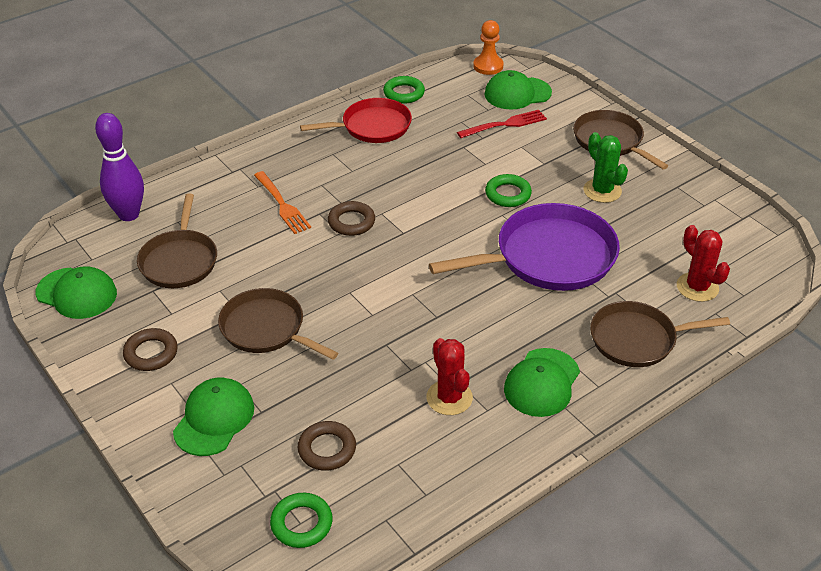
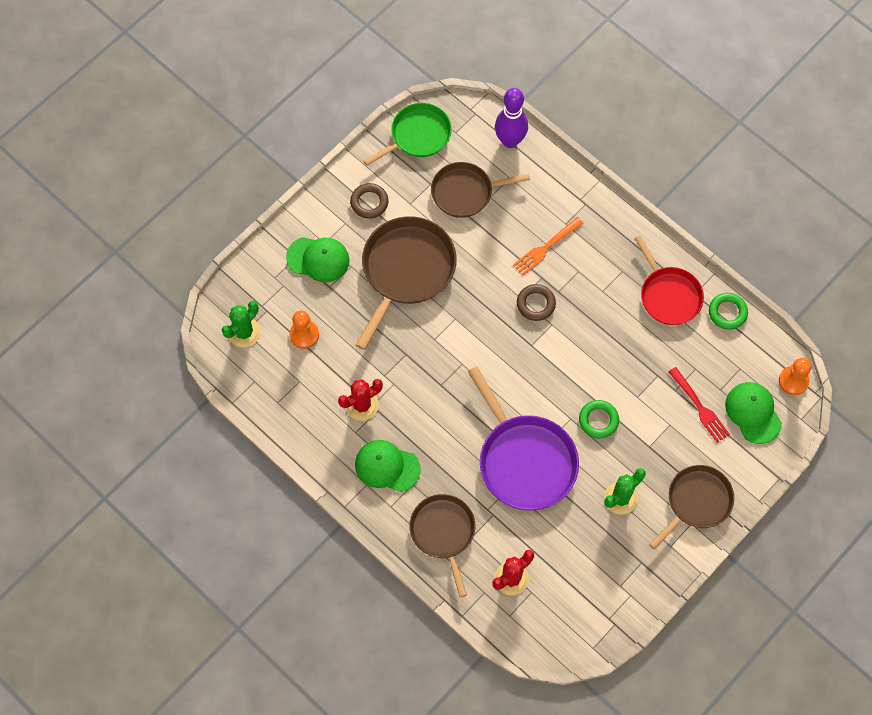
camera: 80 degrees right, 25 degrees up
(77, 293) = (418, 135): green cap -> green pan
(266, 329) = (406, 270): brown pan -> brown pan, size x1.52
(301, 523) = (244, 332): green ring -> green cactus
(327, 449) = (304, 335): brown ring -> orange pawn

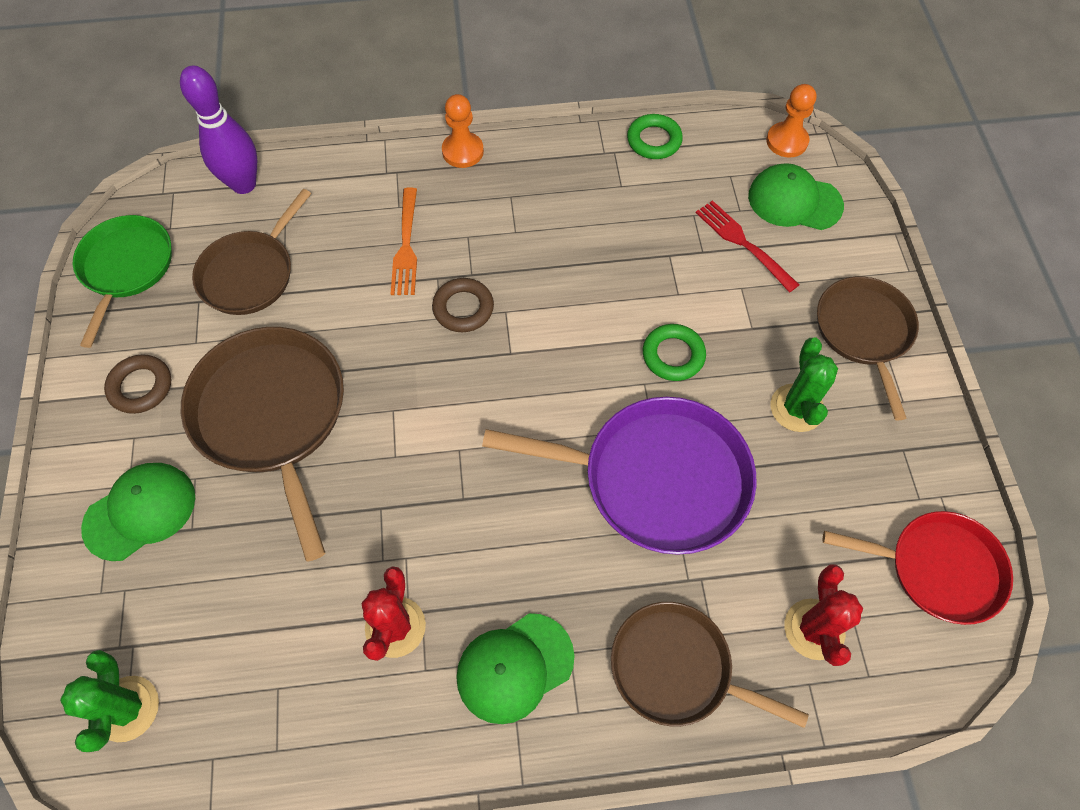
camera: 50 degrees left, 5 degrees down
(304, 335) = (220, 621): orange pawn -> orange pawn (463, 151)
(669, 295) = (583, 176): red pan -> red pan (938, 569)
(699, 407) = (744, 244): red fork -> red fork turned 135 degrees counterclockwise

